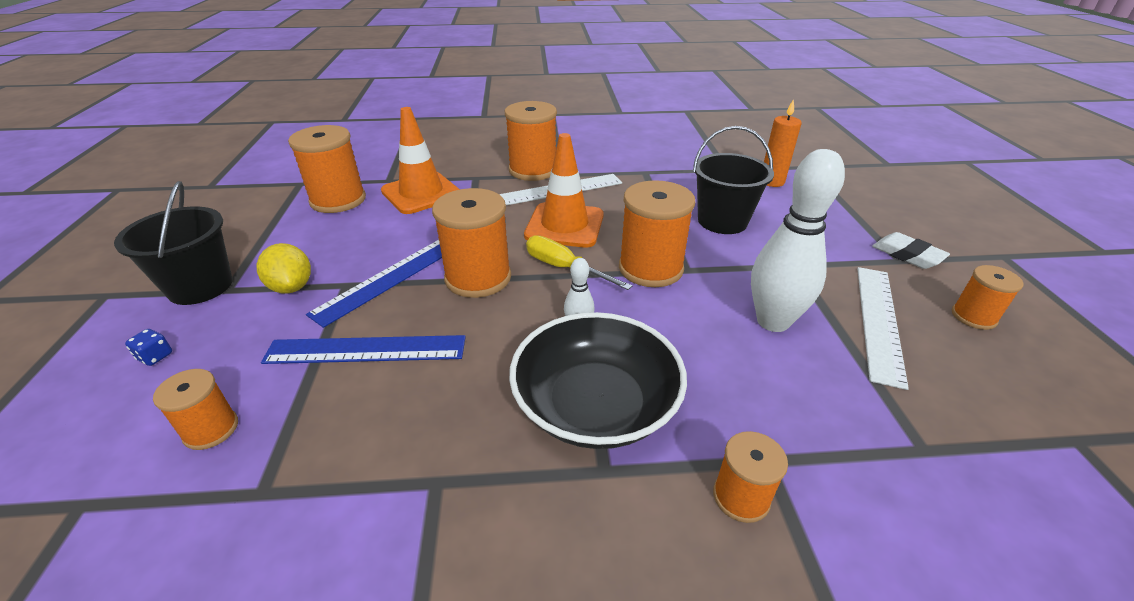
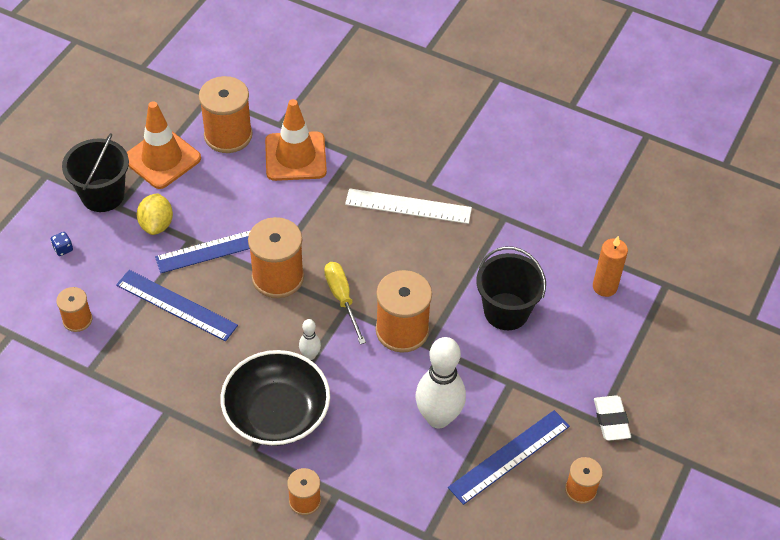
camera: 30 degrees right, 15 degrees up
(533, 170) = (407, 167): orange spool -> none
(564, 225) = (378, 253): orange traffic cone -> orange traffic cone (162, 159)
(879, 321) = (509, 456): white ruler -> blue ruler

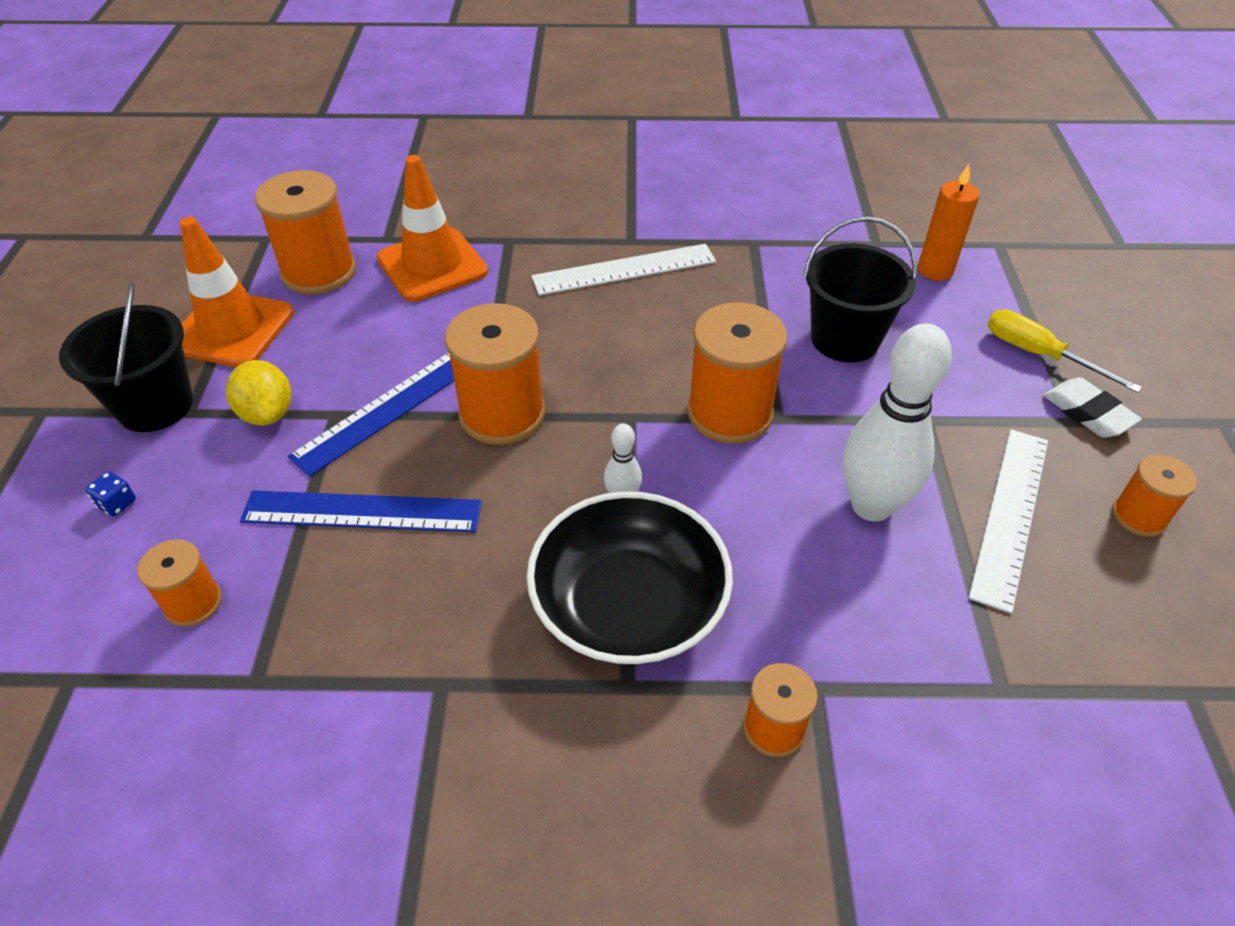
camera: 25 degrees left, 5 degrees down
(342, 299) = (616, 406): yellow screwdriver -> yellow screwdriver (1038, 354)
(509, 456) = (1010, 515): blue ruler -> white ruler

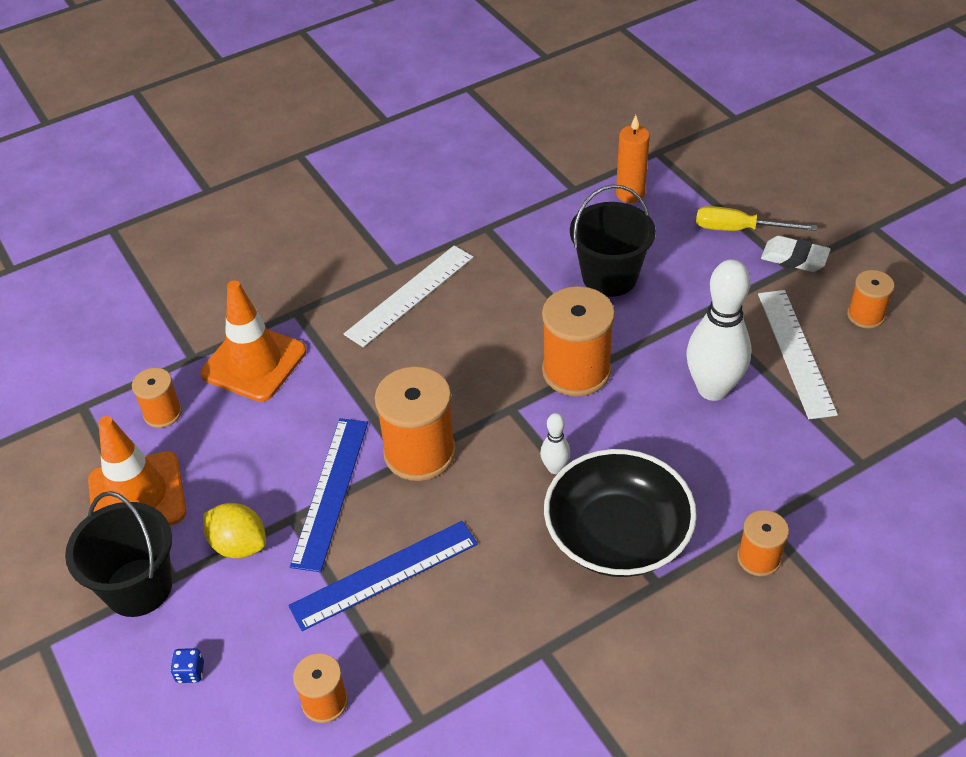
camera: 30 degrees left, 0 degrees up
(319, 272) = (162, 413): orange spool -> orange spool, size x0.55

